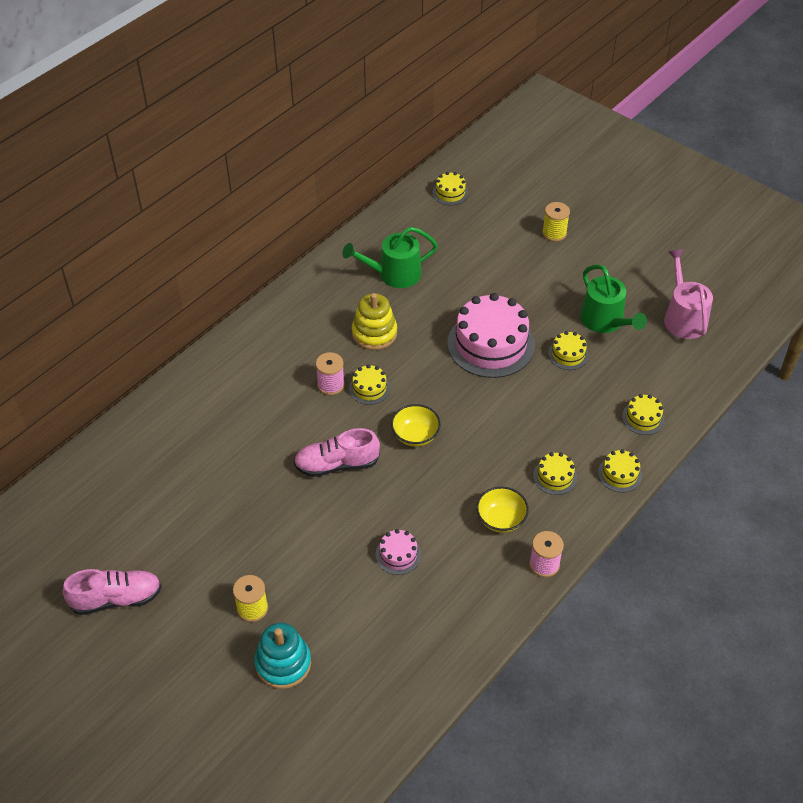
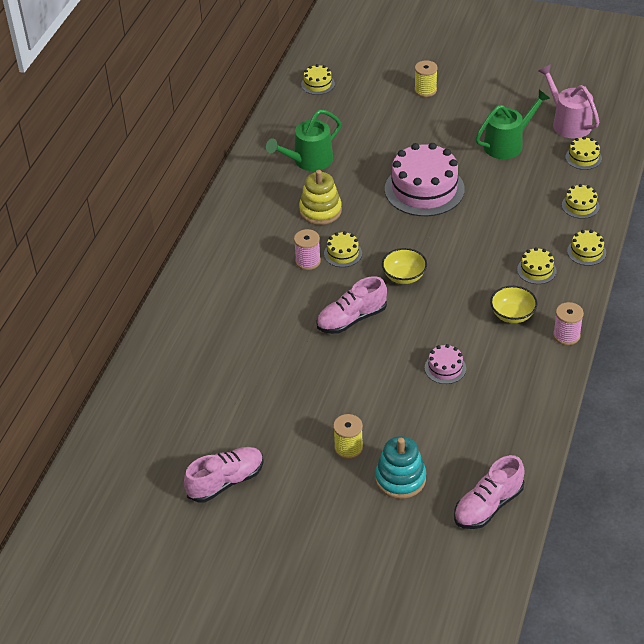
camera: 20 degrees left, 5 degrees down
(352, 731) = (488, 506): none -> pink shoe
(568, 354) = (492, 178): yellow cake -> yellow cake (583, 158)
(605, 321) = (507, 144): green watering can -> green watering can turned 75 degrees counterclockwise

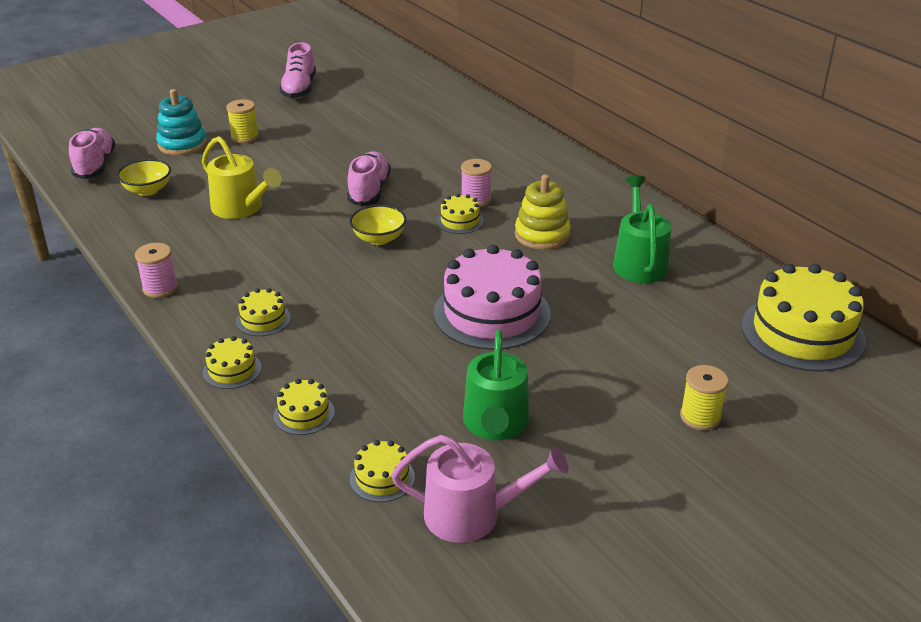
camera: 125 degrees right, 10 degrees down
(317, 84) = (802, 333): yellow cake -> yellow cake, size x2.17
(445, 368) = (241, 208): pink cake -> yellow watering can
(512, 315) = (235, 272): yellow bowl -> yellow bowl (147, 190)

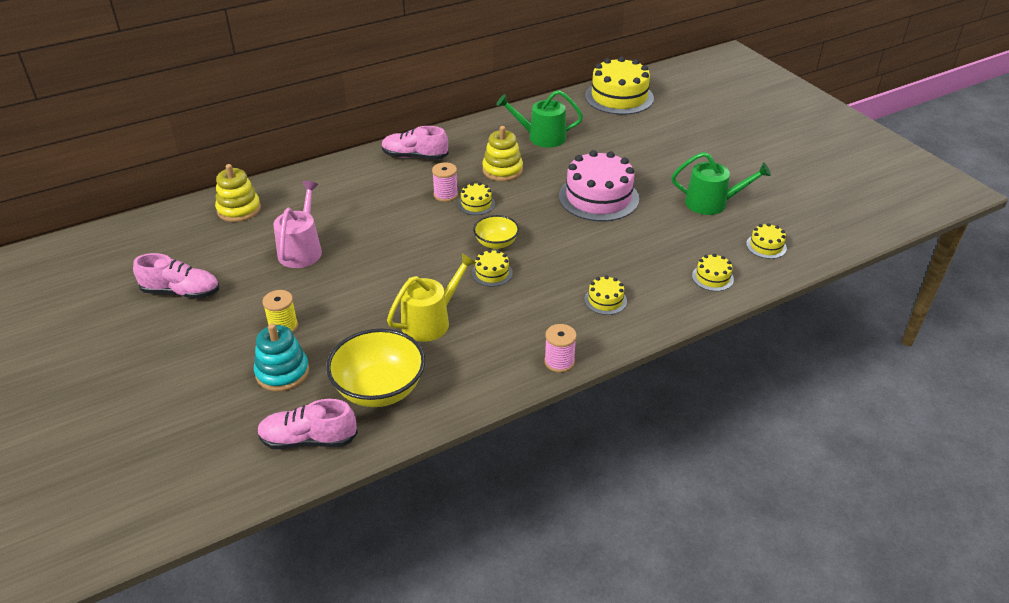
camera: 85 degrees left, 5 degrees up
(147, 190) = (379, 389): yellow bowl -> yellow bowl, size x1.75
(232, 370) = (668, 313): yellow cake -> yellow cake (492, 273)
(369, 190) = (417, 247): pink shoe -> pink shoe (414, 156)
(428, 94) = (239, 209): none -> yellow stacking toy
(472, 514) = (788, 216): pink watering can -> pink watering can (301, 250)
(700, 417) = (696, 137): yellow spool -> none

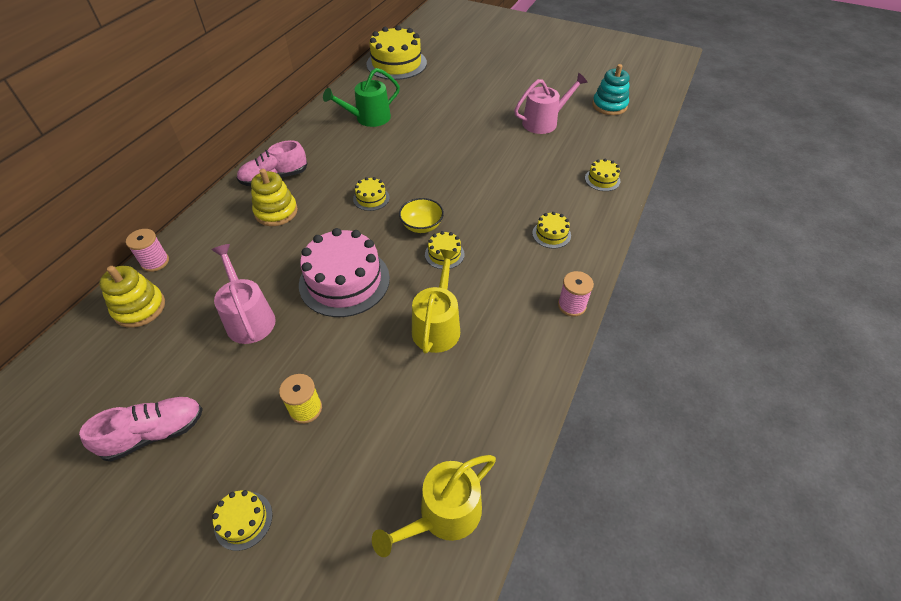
camera: 35 degrees left, 10 degrees up
(282, 372) = (351, 458): turquoise stacking toy -> turquoise stacking toy (609, 105)
(308, 440) = (444, 514): pink shoe -> yellow watering can
(379, 389) = (457, 418): yellow bowl -> none
(445, 195) = (337, 201): pink spool -> pink spool (155, 262)
(502, 170) = (364, 159): yellow stacking toy -> yellow stacking toy (276, 212)
(598, 197) = (462, 151): pink cake -> pink cake (344, 281)
(711, 203) = (543, 122): green watering can -> pink watering can
(766, 246) = (610, 139): yellow cake -> yellow cake (243, 520)

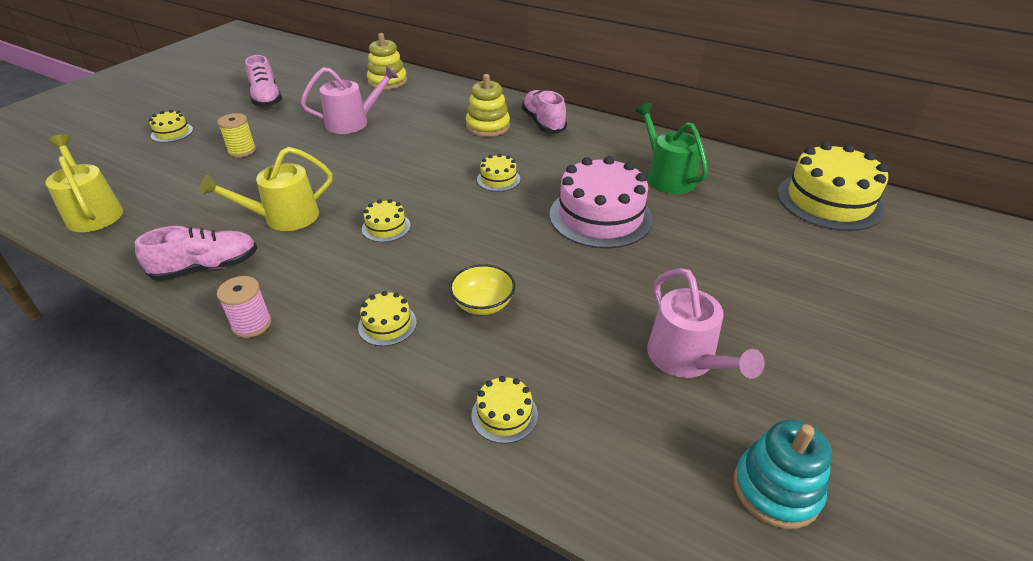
camera: 95 degrees right, 10 degrees down
(155, 262) = (437, 81): pink spool -> none
(344, 281) = (374, 165): pink cake -> pink cake (600, 216)
(422, 226) = (440, 213): yellow bowl -> yellow bowl (483, 304)
(437, 326) = (284, 217): yellow watering can -> yellow watering can turned 135 degrees clockwise
(516, 359) = (207, 267): none -> pink shoe

